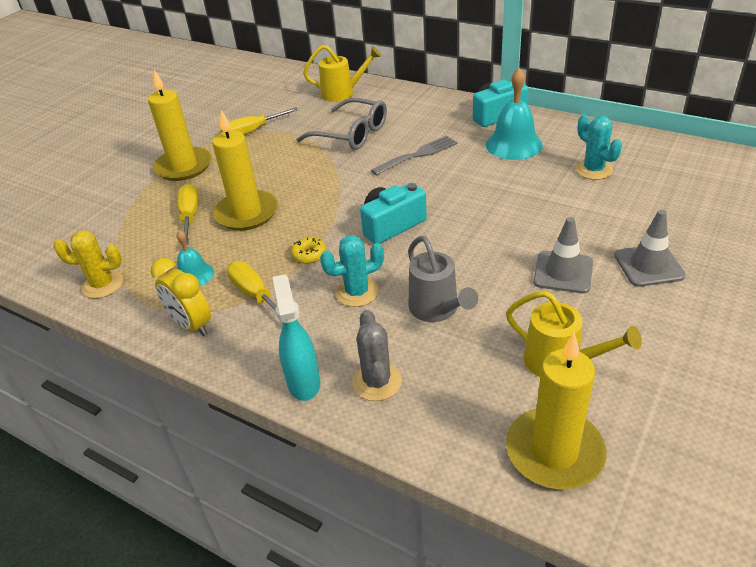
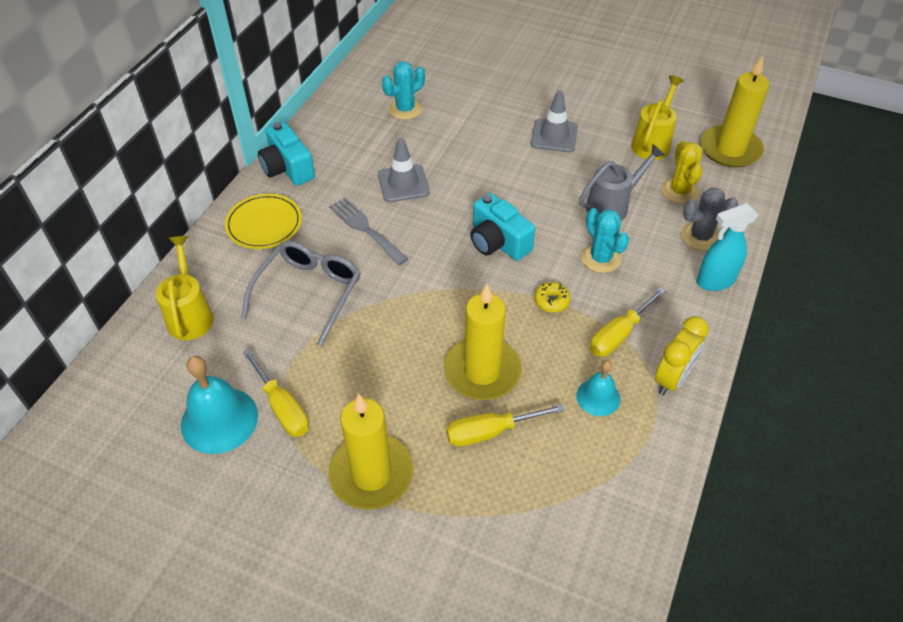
camera: 100 degrees left, 10 degrees up
(103, 285) = (630, 489): yellow cactus -> yellow cactus (679, 191)
(428, 111) = (264, 224): none -> yellow plate
(514, 144) = (353, 157): turquoise bell -> turquoise bell (219, 420)
(648, 266) = (540, 94): grey traffic cone -> grey traffic cone (403, 183)

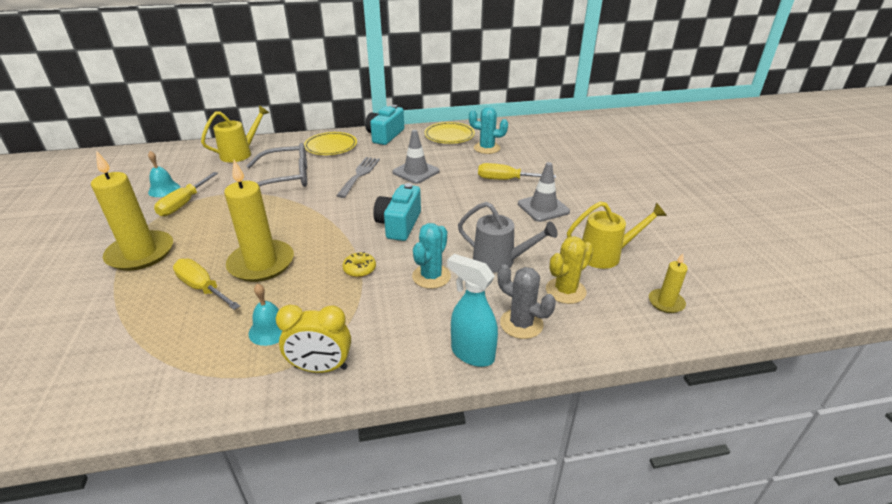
camera: 55 degrees right, 15 degrees down
(219, 420) = (164, 189): turquoise bell -> turquoise bell, size x0.59
(345, 120) = (449, 135): none -> yellow plate
(619, 334) = (351, 317): yellow screwdriver -> yellow screwdriver (506, 180)
(730, 149) = (666, 302): yellow candle -> yellow candle, size x0.49

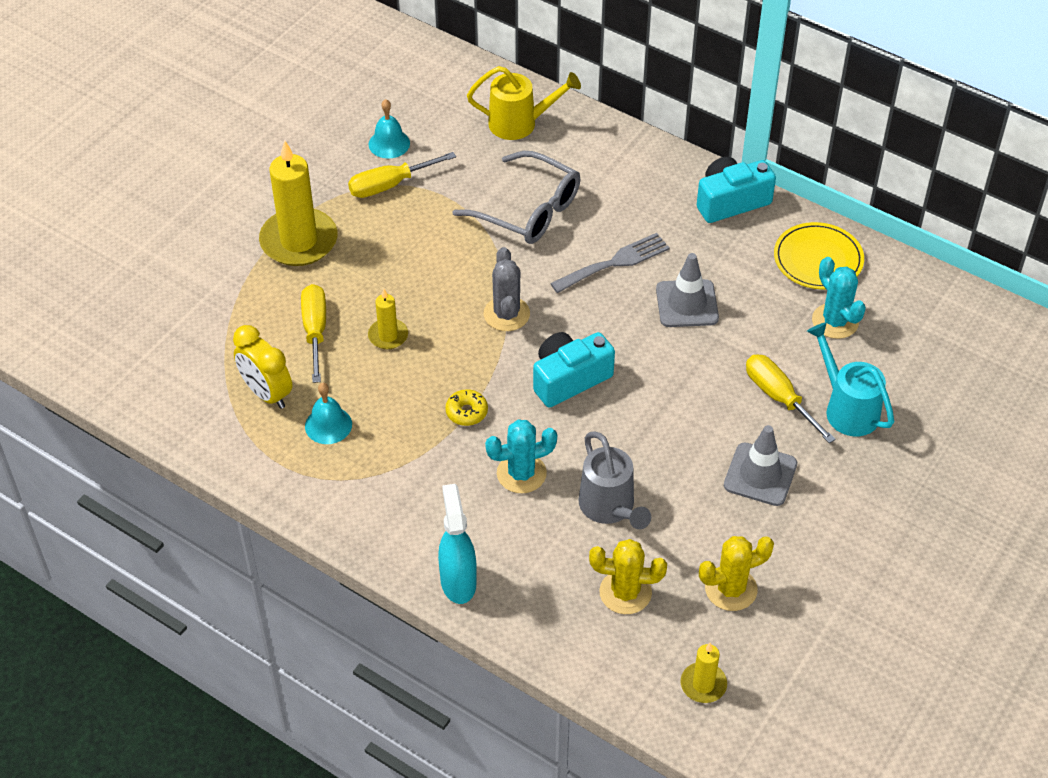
camera: 45 degrees right, 15 degrees up
(261, 263) = (388, 336): yellow candle -> yellow candle, size x0.49
(321, 368) = (331, 496): yellow clock -> yellow clock (266, 393)
(331, 146) = (638, 179): yellow plate -> none
(521, 324) = (536, 590): grey cactus -> grey cactus (506, 314)
(537, 169) = (847, 408): none -> turquoise watering can
(606, 255) = (731, 589): yellow watering can -> yellow cactus

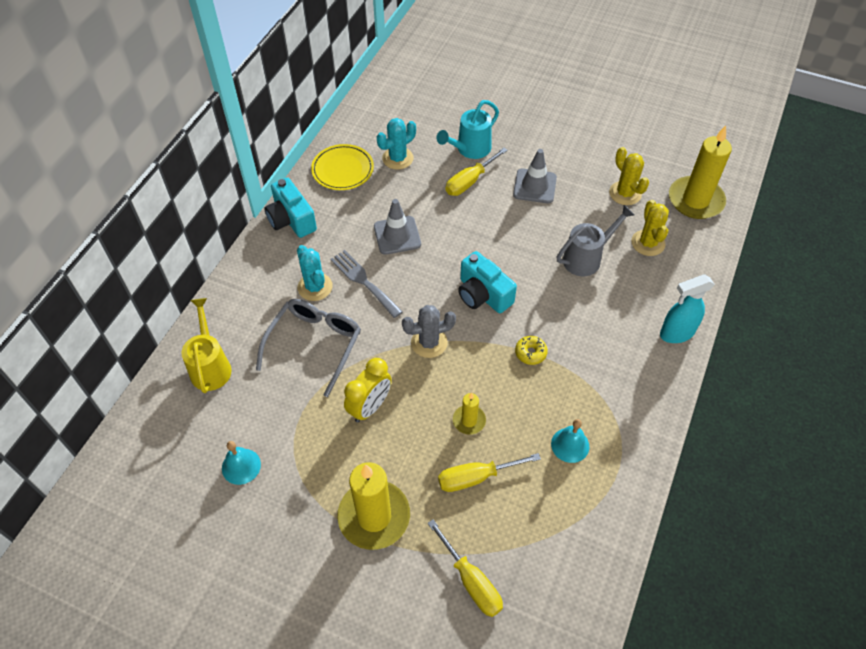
camera: 100 degrees left, 5 degrees up
(266, 393) = (552, 499): yellow clock -> yellow clock (370, 407)
(390, 185) = (295, 454): yellow screwdriver -> yellow screwdriver (471, 581)
(521, 473) = (575, 311): turquoise cactus -> turquoise cactus (315, 287)
(703, 684) = (695, 200): yellow candle -> yellow candle, size x2.02

